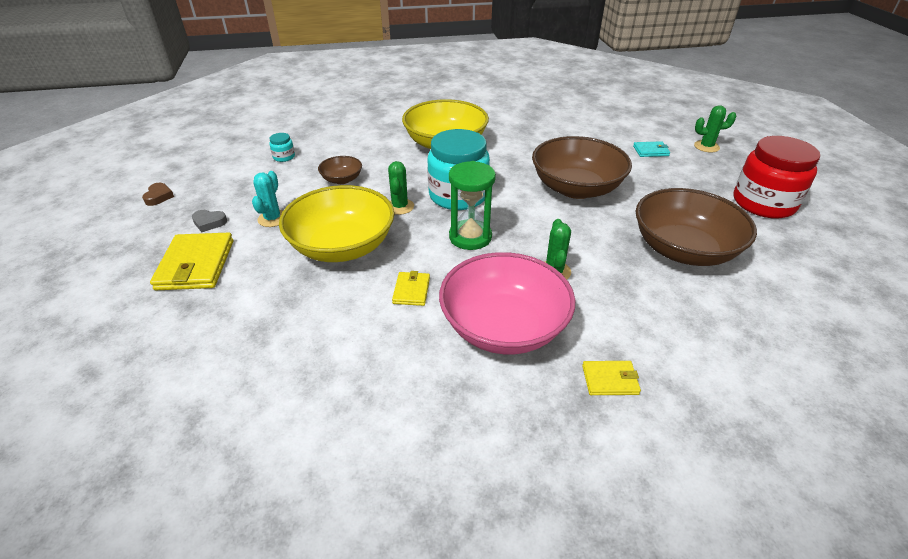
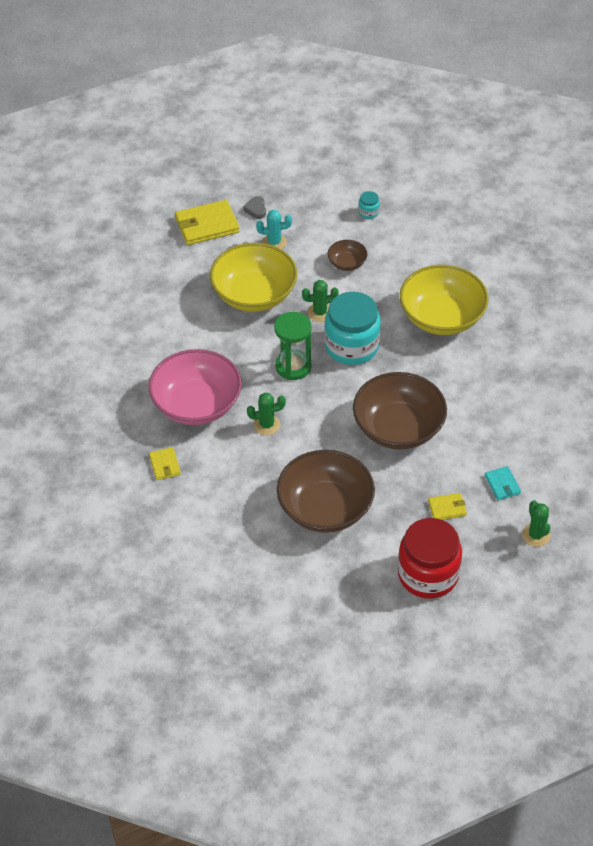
camera: 75 degrees right, 10 degrees up
(159, 197) = (278, 166): brown heart -> none
(411, 290) = (218, 347): yellow wallet -> yellow wallet (447, 508)

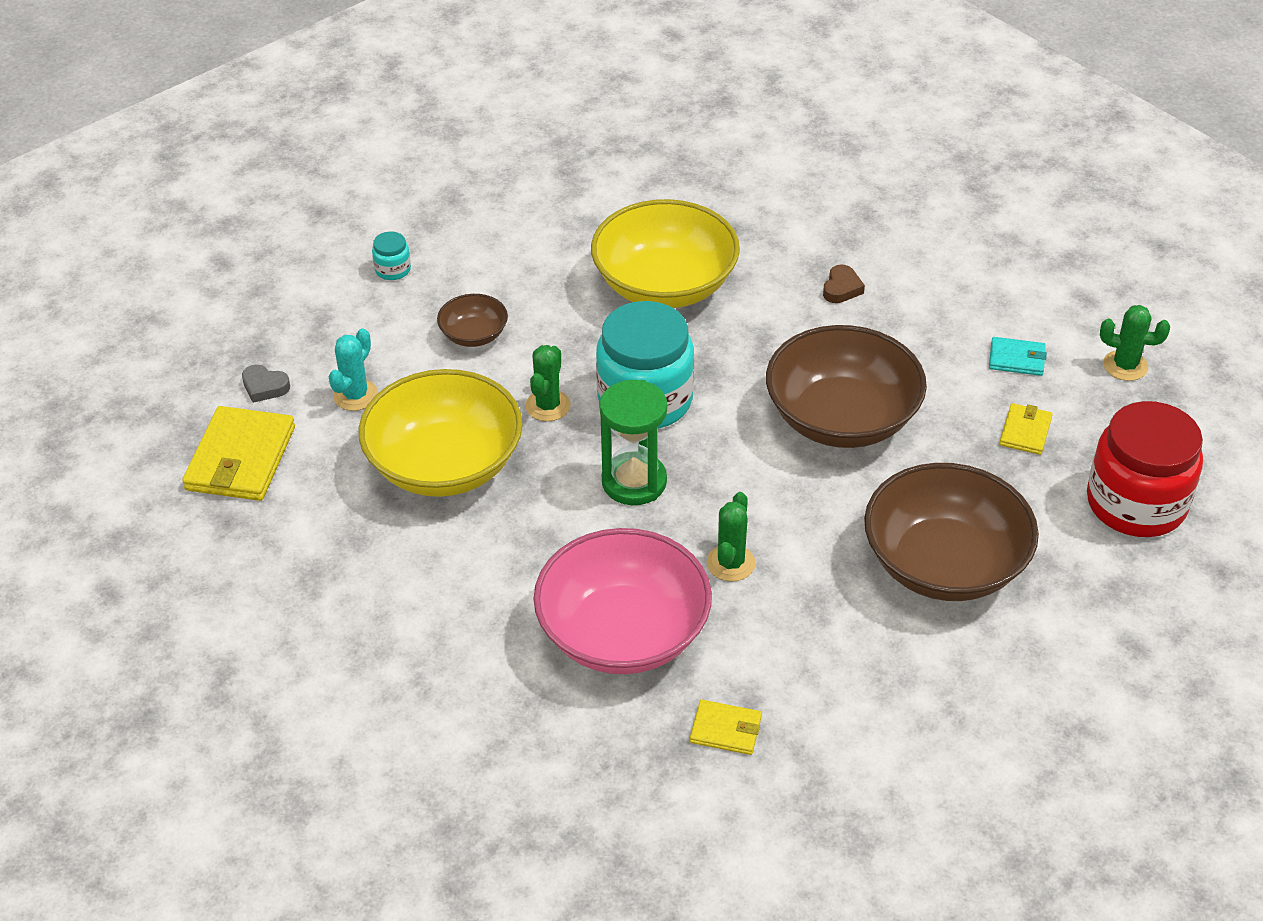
camera: 60 degrees left, 5 degrees down
(498, 389) = (841, 288): none -> brown heart

